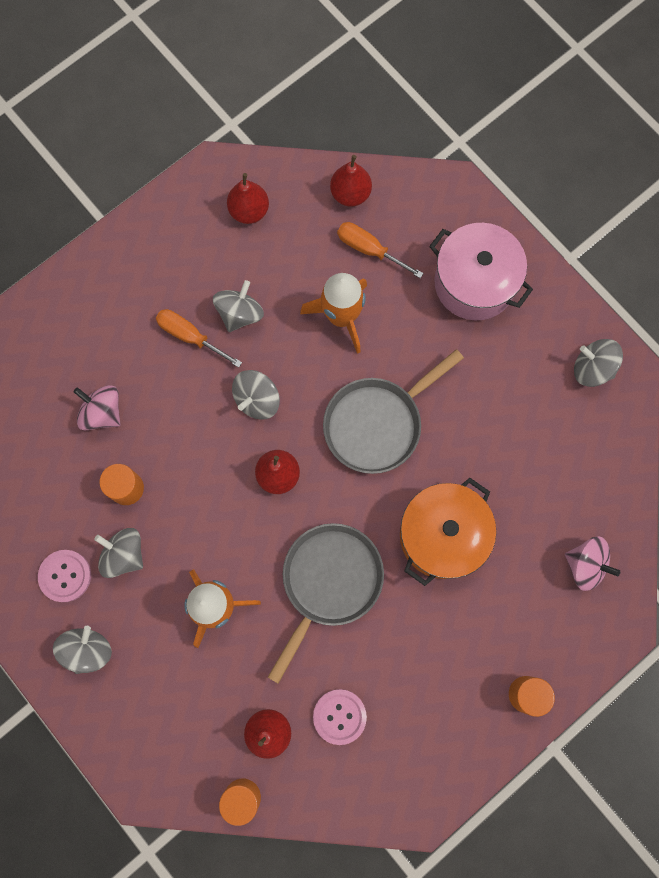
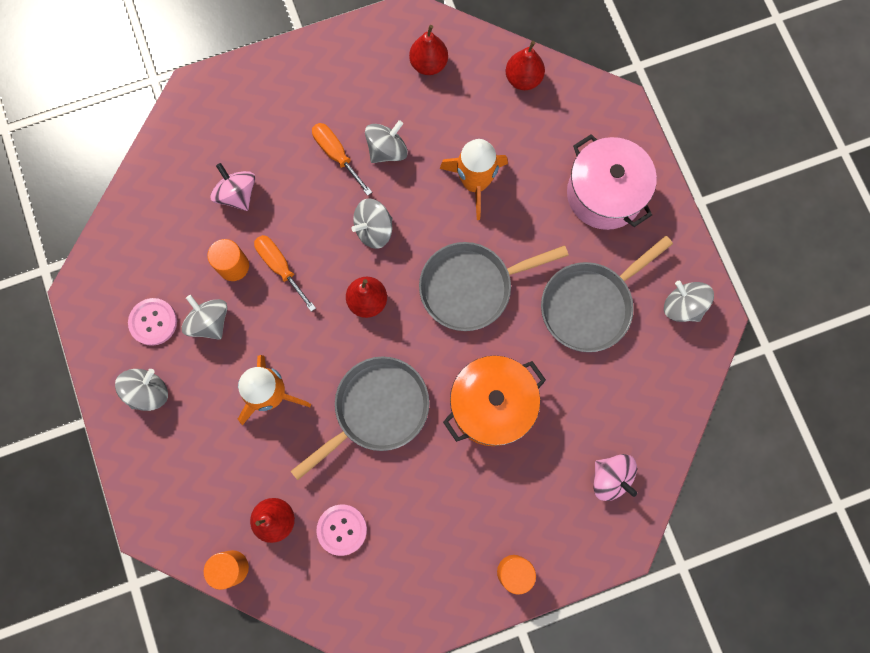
camera: 20 degrees right, 0 degrees up
(369, 249) = (521, 133): orange screwdriver -> orange screwdriver (280, 267)
(502, 399) = (590, 305): none -> grey pan

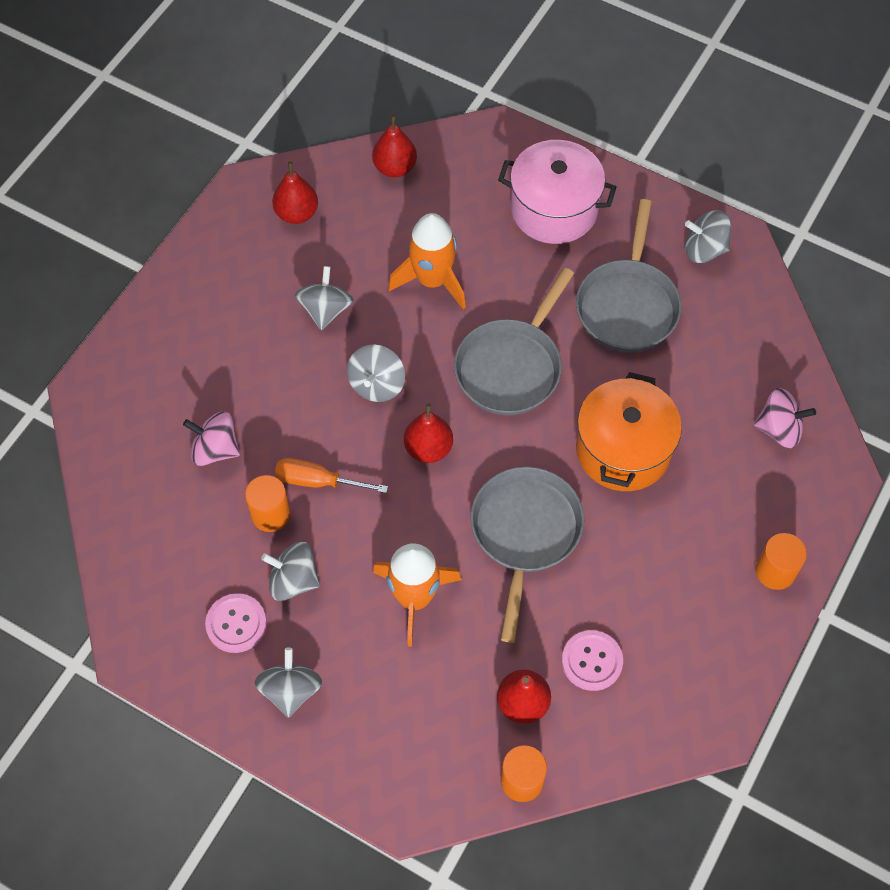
camera: 40 degrees left, 15 degrees down
(337, 155) = (281, 347): orange screwdriver -> none

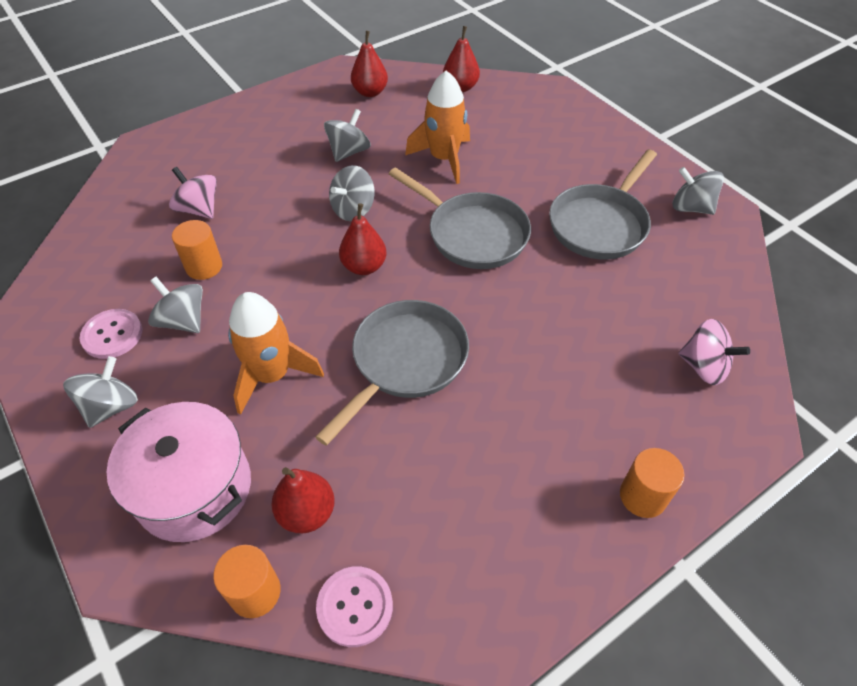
camera: 25 degrees right, 10 degrees down
(318, 481) = (258, 258): orange screwdriver -> none
(511, 366) = (472, 234): grey pan -> grey pan turned 105 degrees counterclockwise
(554, 209) = (571, 145): pink pot -> pink pot (194, 488)
(592, 661) = (400, 502): pink button -> pink button (355, 606)
(623, 450) = (537, 328): orange pot -> none

